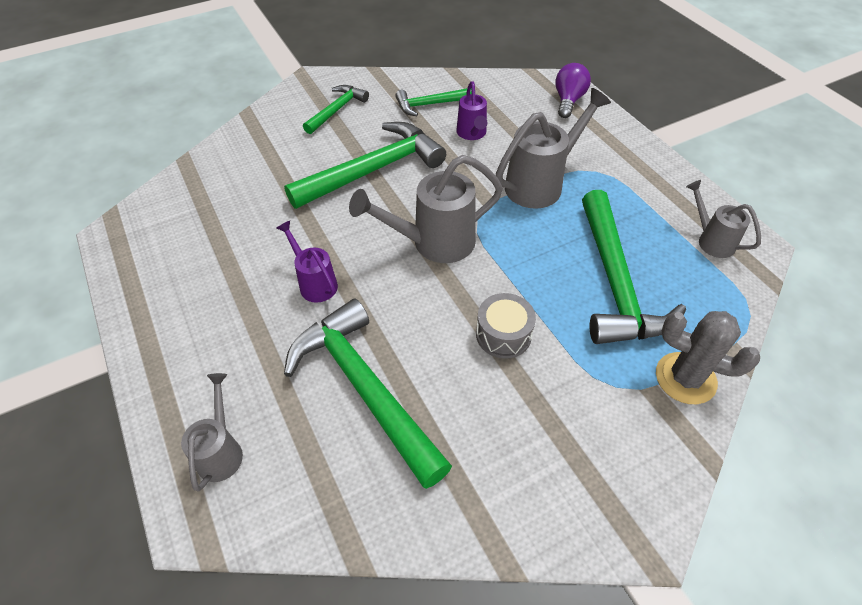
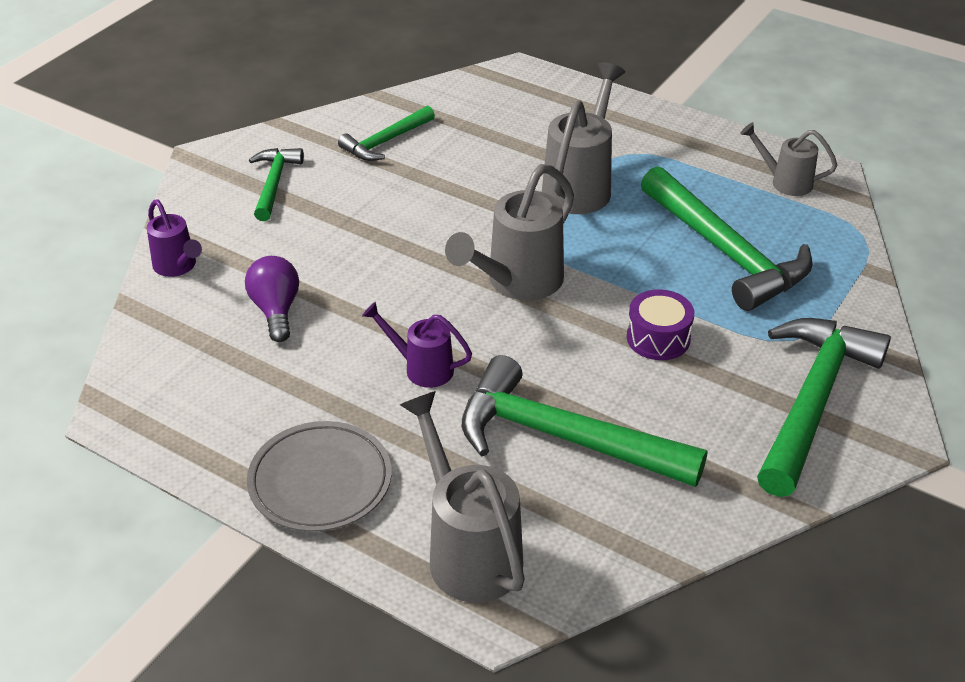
camera: 30 degrees left, 10 degrees down
(179, 340) = (320, 481): none -> grey plate
(221, 451) = (468, 551): grey watering can -> grey watering can, size x1.72
(373, 170) = (383, 234): green hammer -> green hammer (812, 401)
(472, 134) = (462, 158): purple watering can -> purple watering can (177, 267)
(503, 334) = (658, 338): grey drum -> purple drum
(568, 100) = (541, 89): purple light bulb -> purple light bulb (276, 310)
(685, 378) = (845, 308): grey cactus -> none

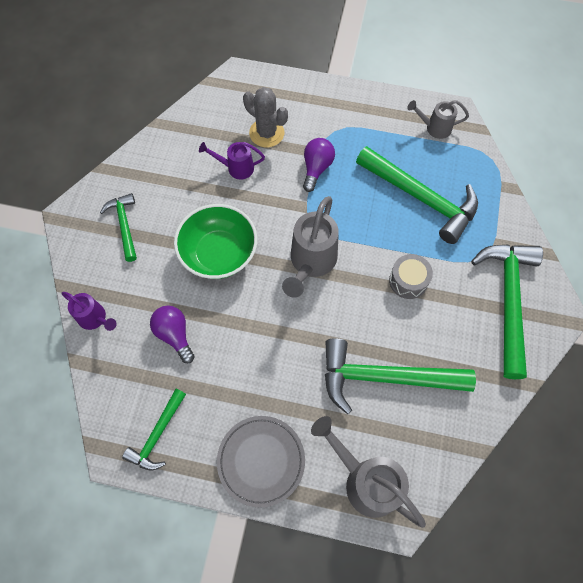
camera: 20 degrees left, 25 degrees up
(385, 141) = (180, 165): green hammer -> green hammer (157, 434)
(388, 241) = (219, 253): none -> green bowl
(422, 368) = (283, 352): purple watering can -> purple watering can (236, 168)
(526, 135) = (266, 133): none -> grey cactus
(580, 186) = (316, 168): grey watering can -> purple light bulb
(658, 338) = (408, 281): purple drum -> grey drum

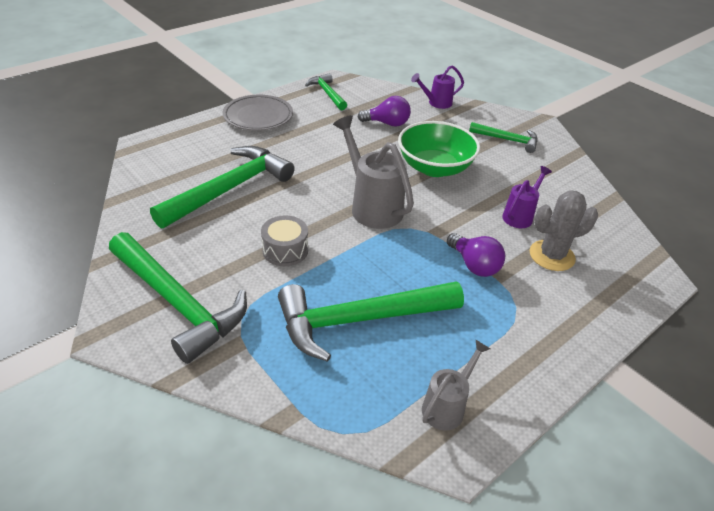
camera: 125 degrees right, 25 degrees down
(366, 481) = (183, 144): grey watering can -> none

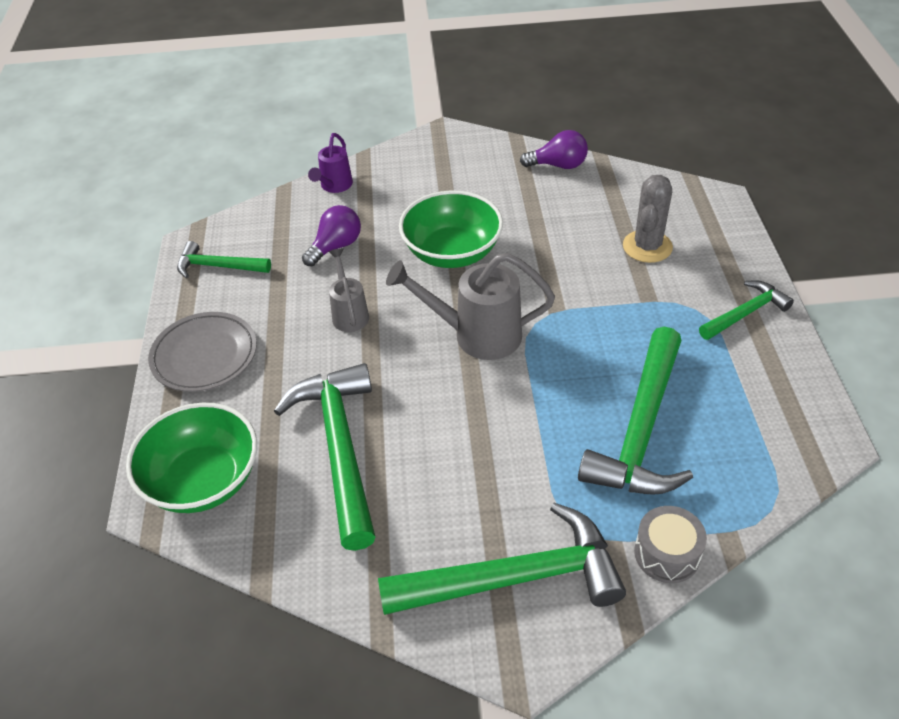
camera: 50 degrees left, 5 degrees up
(170, 152) = (203, 480): none -> green bowl
(285, 250) = (494, 443): grey drum -> grey drum (667, 554)
(447, 406) = (781, 420): grey watering can -> grey watering can (349, 314)
(474, 265) = (623, 306): purple light bulb -> purple light bulb (558, 165)
(507, 140) = (453, 173): green hammer -> green hammer (745, 313)
(520, 216) = (578, 234): purple watering can -> none

